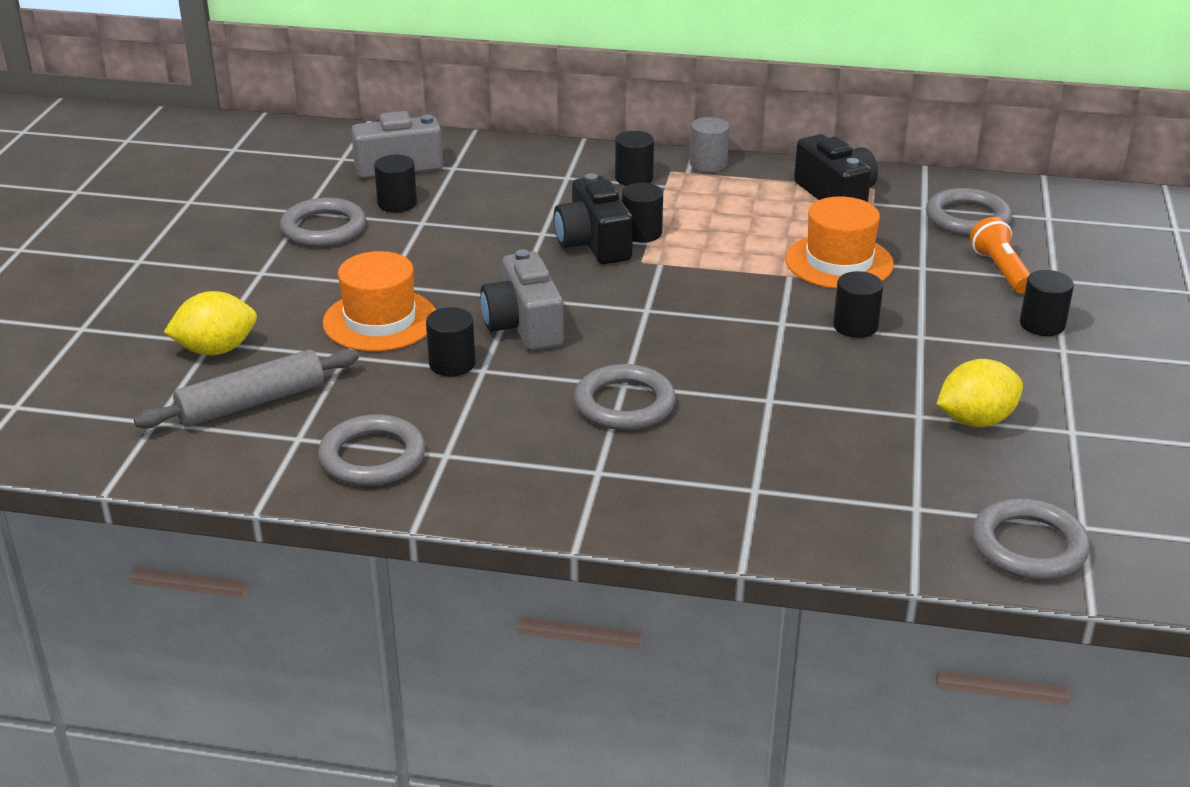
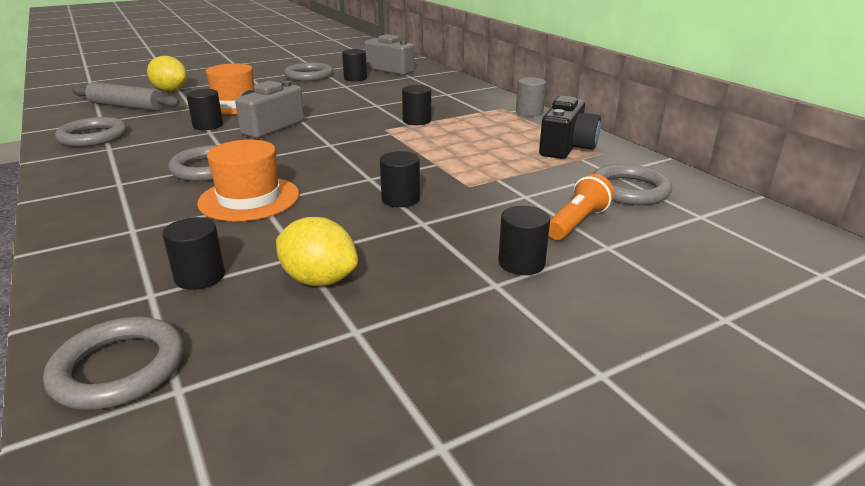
camera: 50 degrees right, 5 degrees down
(593, 243) = (385, 116): black camera -> none
(634, 178) = (475, 104): black cylinder -> black cylinder (200, 277)
(839, 262) = (480, 171): orange hat -> orange hat (249, 199)

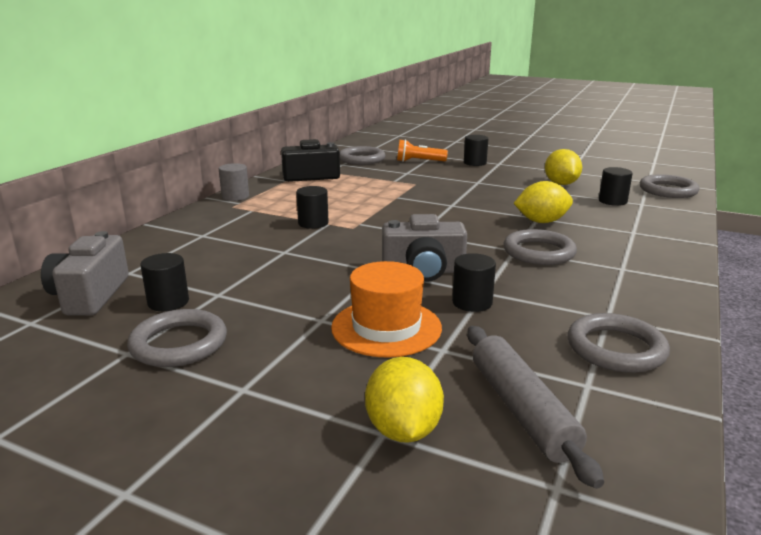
camera: 125 degrees left, 5 degrees down
(249, 199) = (541, 221): orange hat -> yellow lemon
(400, 199) = (462, 191): black cylinder -> none

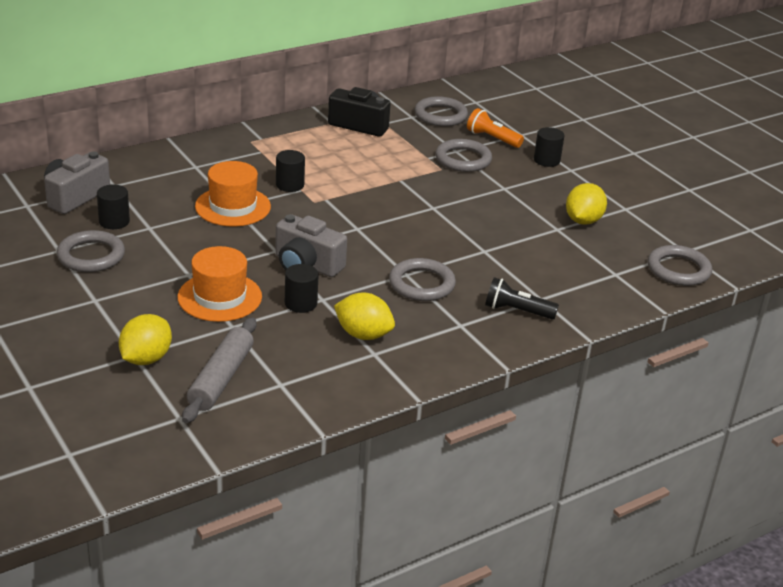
camera: 30 degrees right, 10 degrees up
(235, 197) = (266, 130): grey cylinder -> none
(283, 252) = (233, 206): none -> orange hat
(541, 221) = (480, 256): yellow lemon -> yellow lemon (363, 335)
(612, 201) = (592, 260): black cylinder -> none
(616, 348) = (338, 374): grey ring -> grey ring (463, 159)
(636, 245) = (517, 311): none -> black flashlight

